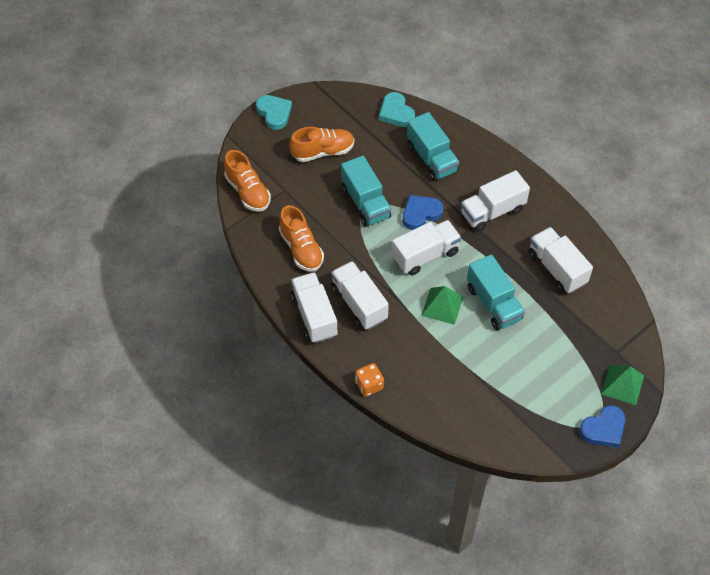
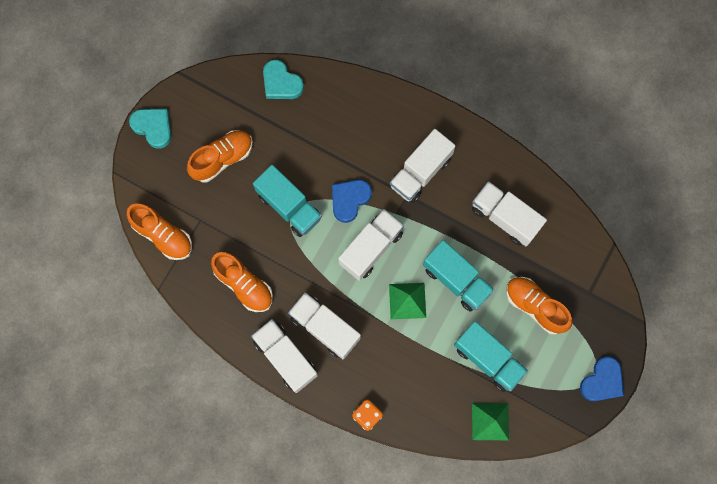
camera: 20 degrees left, 20 degrees up
(431, 158) = (337, 128): turquoise truck -> turquoise truck (488, 359)
(560, 347) = (535, 306): none -> orange shoe
(622, 384) = (605, 326): green pyramid -> green pyramid (490, 421)

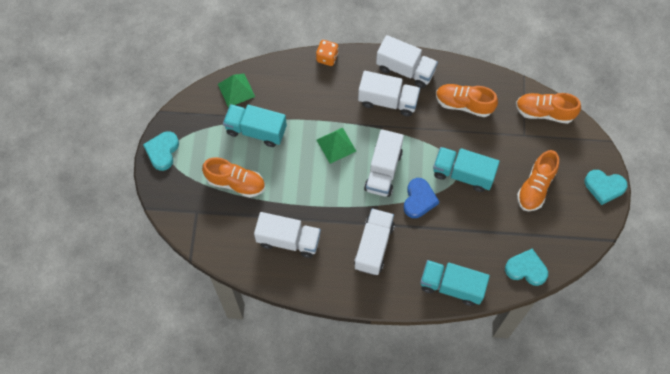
camera: 155 degrees right, 10 degrees down
(456, 280) = (306, 176): turquoise truck -> turquoise truck (451, 286)
(602, 381) = (162, 151): blue heart -> turquoise heart

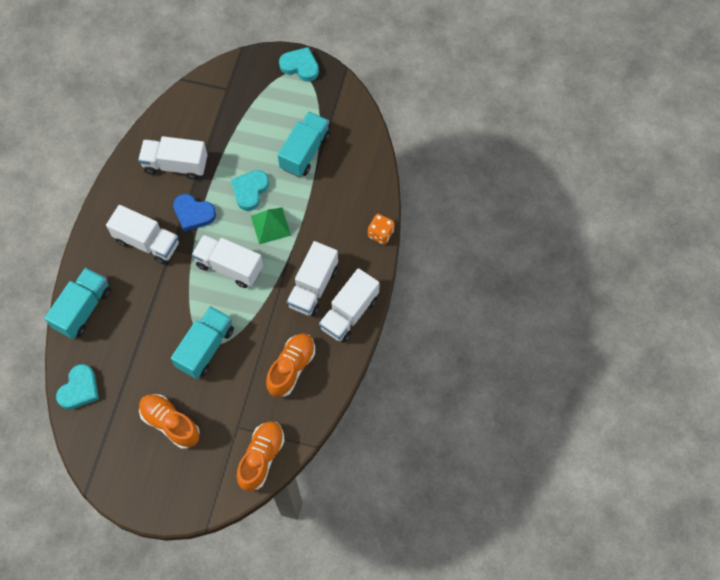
camera: 100 degrees right, 0 degrees up
(235, 183) = (250, 126): orange shoe -> none
(236, 90) = (357, 139): green pyramid -> none
(288, 240) = (175, 165): white truck -> white truck turned 75 degrees clockwise
(419, 200) = (187, 296): blue heart -> blue heart (193, 214)
(604, 187) = (151, 502): turquoise heart -> turquoise heart (250, 191)

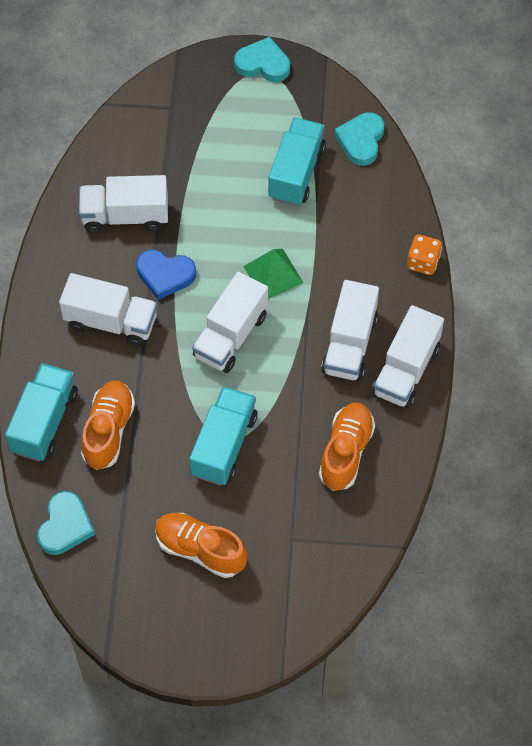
camera: 10 degrees left, 5 degrees down
(229, 267) = (230, 336): white truck -> white truck turned 75 degrees counterclockwise
(250, 191) = (234, 234): turquoise heart -> turquoise heart (361, 140)
(261, 458) = (334, 573): orange shoe -> orange shoe (108, 431)

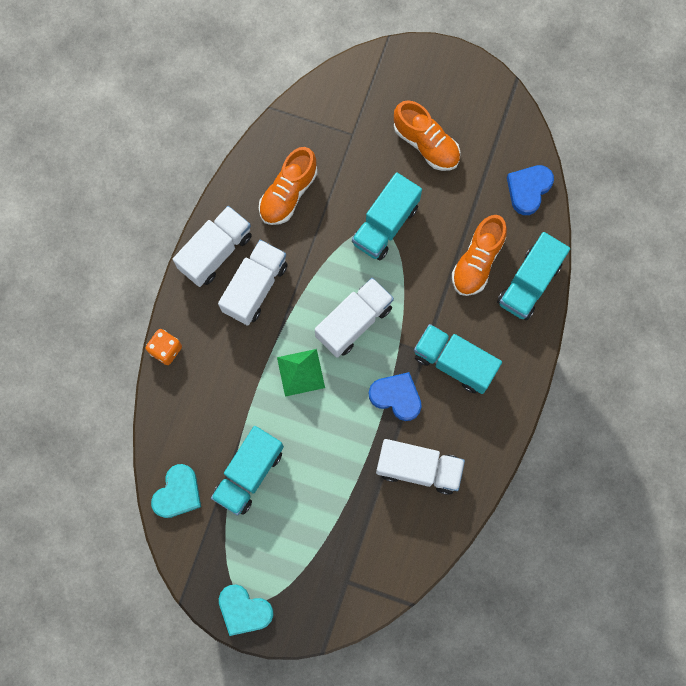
camera: 165 degrees left, 15 degrees up
(65, 526) = (528, 189): turquoise heart -> blue heart
(111, 322) = (454, 362): white truck -> turquoise truck

